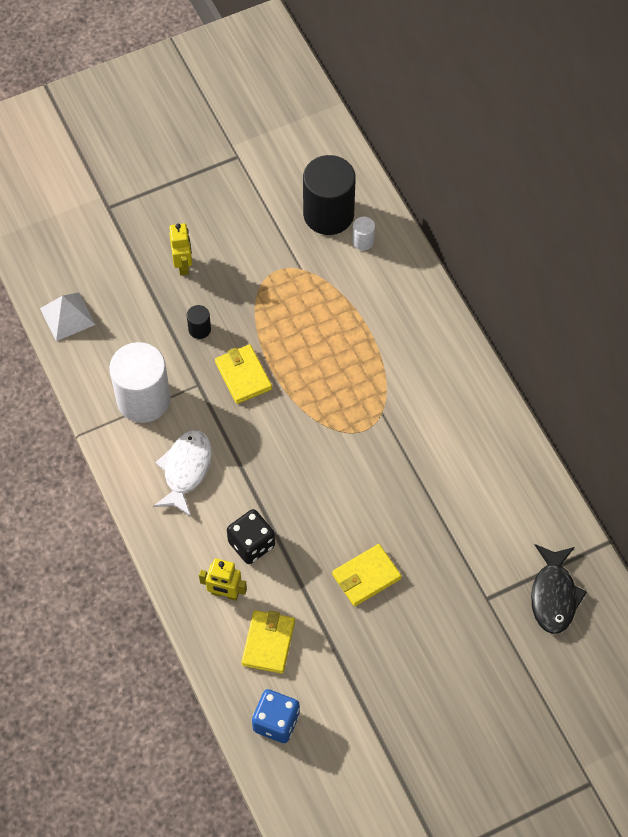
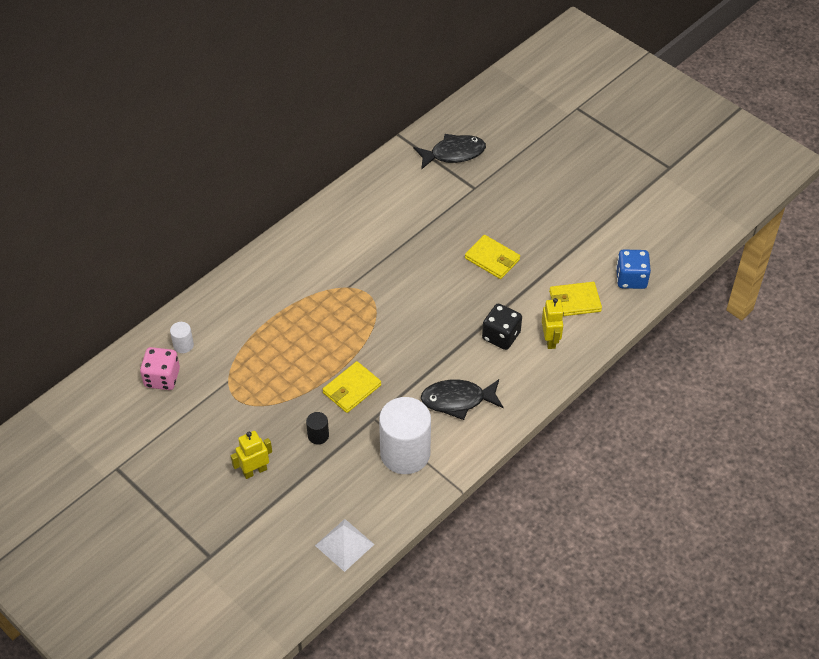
camera: 110 degrees left, 10 degrees down
(186, 470) = (457, 400): white fish -> black fish
(328, 214) = (162, 378): black cylinder -> pink dice

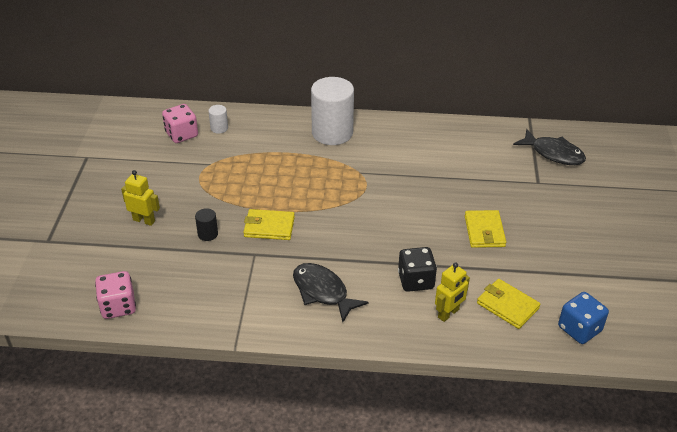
camera: 50 degrees right, 10 degrees down
(344, 544) = (118, 306): white pyramid -> pink dice
(405, 453) = (238, 291): white cylinder -> white cylinder (332, 133)

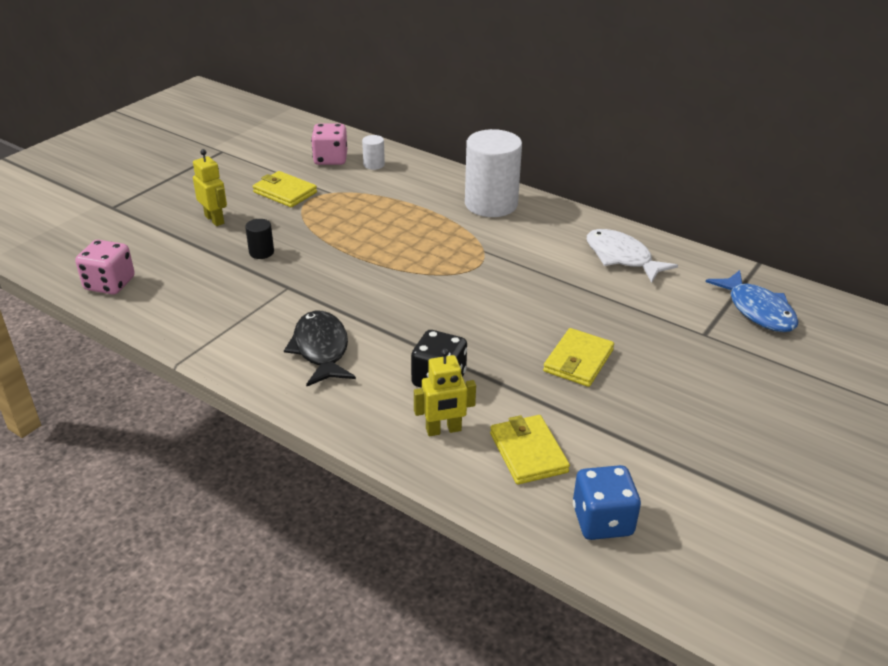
camera: 30 degrees right, 5 degrees down
(269, 227) = (330, 268): yellow wallet -> yellow wallet (285, 192)
(449, 145) = (621, 257): none -> white fish
(553, 153) = (757, 310): black fish -> blue fish

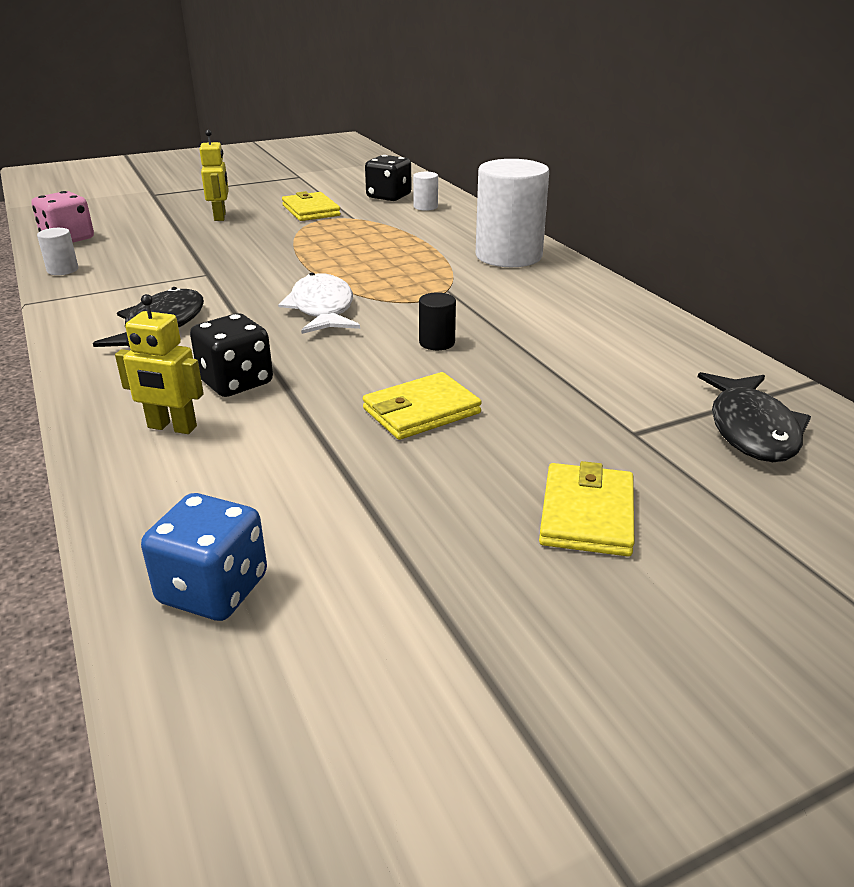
camera: 30 degrees right, 5 degrees down
(157, 320) = (63, 270): none -> white cylinder
(261, 252) = (224, 245): black cylinder -> black cylinder (437, 343)
(330, 159) = (389, 196): pink dice -> black dice
(528, 452) = (231, 480): yellow wallet -> yellow wallet (586, 514)
(621, 257) = (611, 331): white fish -> white fish (322, 309)
(757, 310) = (751, 429): blue fish -> black fish

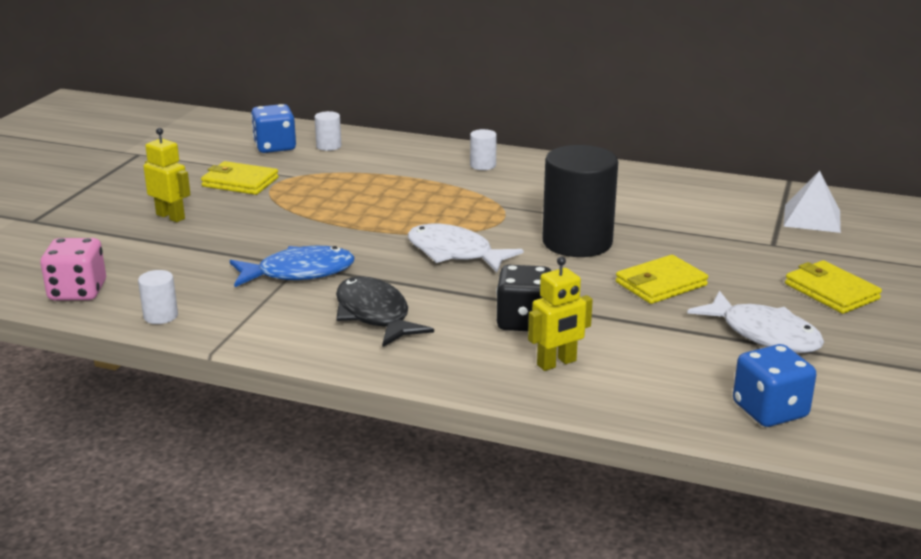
camera: 45 degrees left, 5 degrees down
(195, 278) = (299, 273): none -> blue fish
(389, 196) = (275, 147): black dice -> blue dice
(401, 512) = (764, 334): none -> white fish
(421, 411) = (661, 284): yellow wallet -> yellow wallet turned 45 degrees clockwise
(437, 343) = (577, 242): black cylinder -> black cylinder, size x2.33
(508, 256) = (483, 165): white cylinder -> white cylinder, size x0.43
(751, 429) = (812, 218): black fish -> white pyramid

